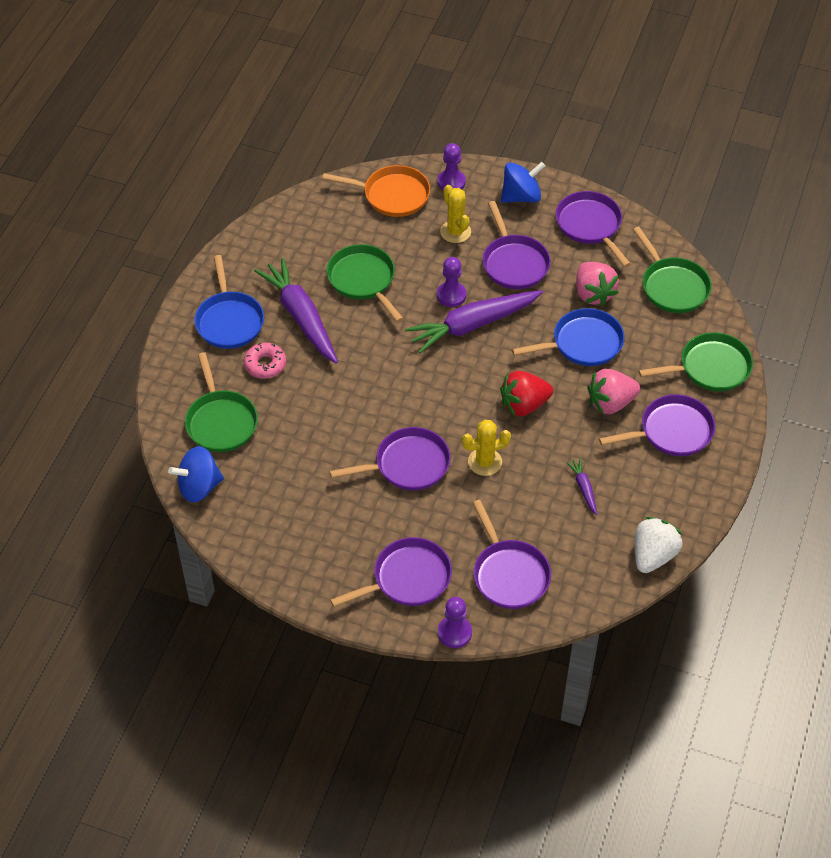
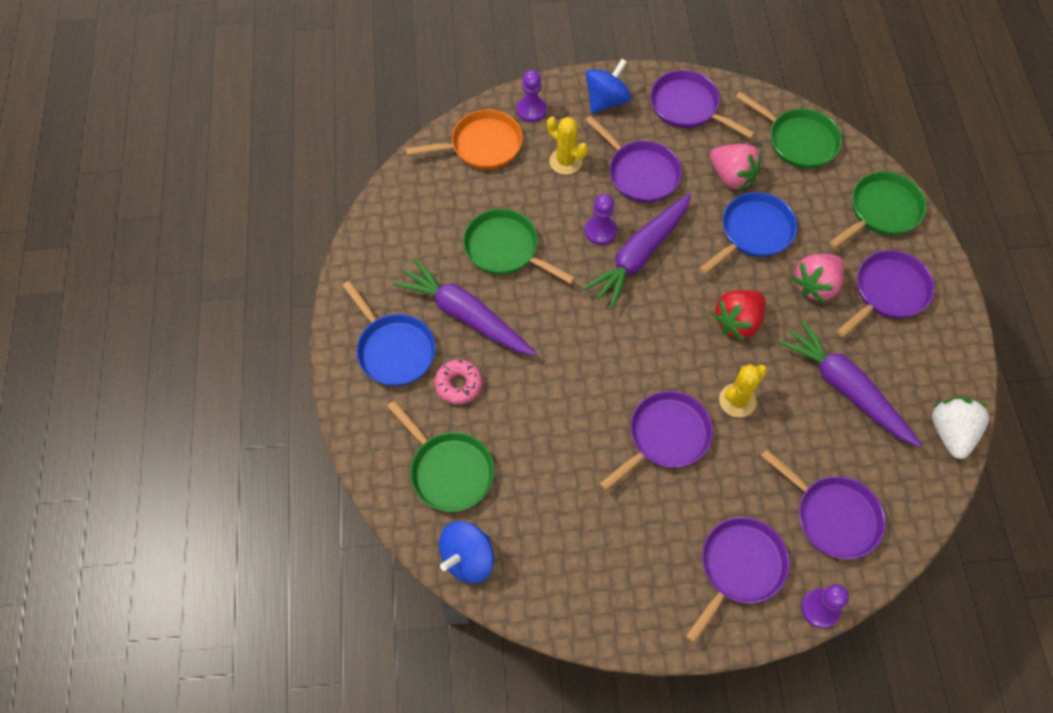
camera: 25 degrees left, 10 degrees up
(583, 488) = (845, 388): purple carrot -> purple carrot, size x2.30

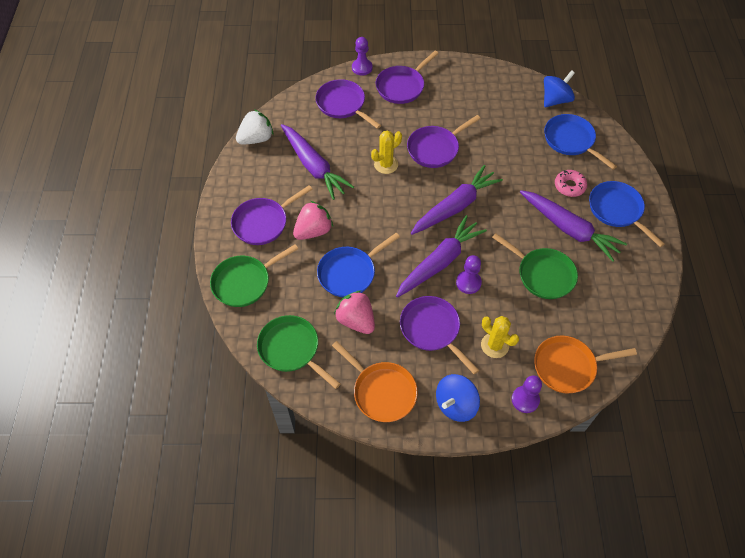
camera: 175 degrees left, 5 degrees down
(448, 470) = (571, 140): green pan -> blue pan
(626, 337) = (455, 206): none -> purple carrot
(687, 107) = (381, 391): purple pan -> orange pan
(737, 322) = (375, 211): red strawberry -> none
(951, 432) = (256, 139): white strawberry -> white strawberry turned 135 degrees counterclockwise

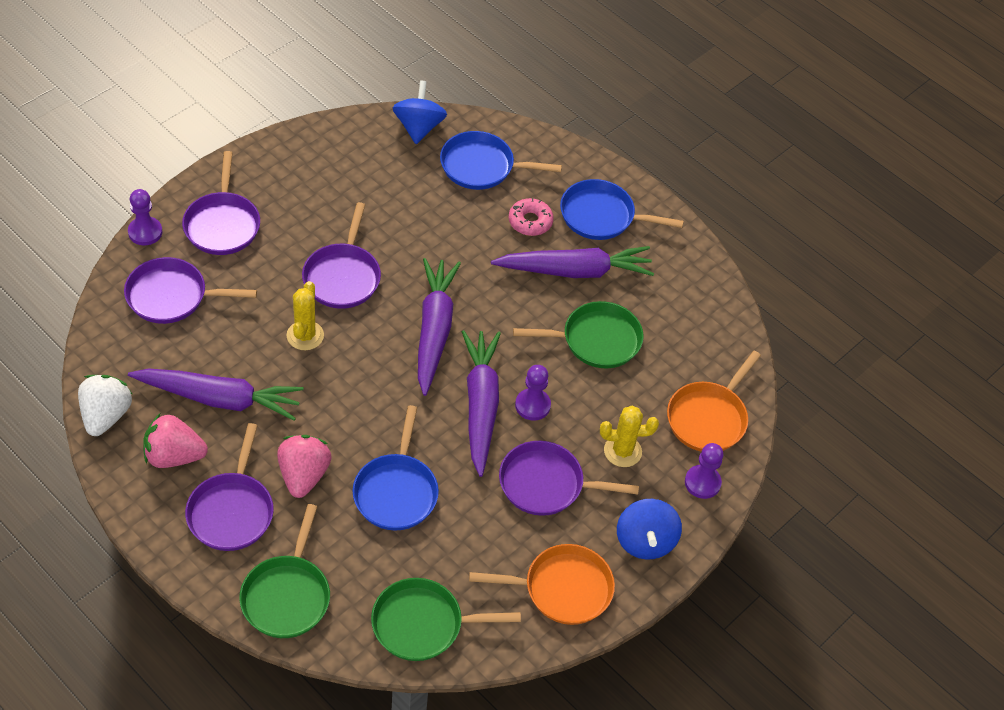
camera: 50 degrees left, 5 degrees down
(356, 320) = (459, 537): pink strawberry -> pink strawberry (174, 456)

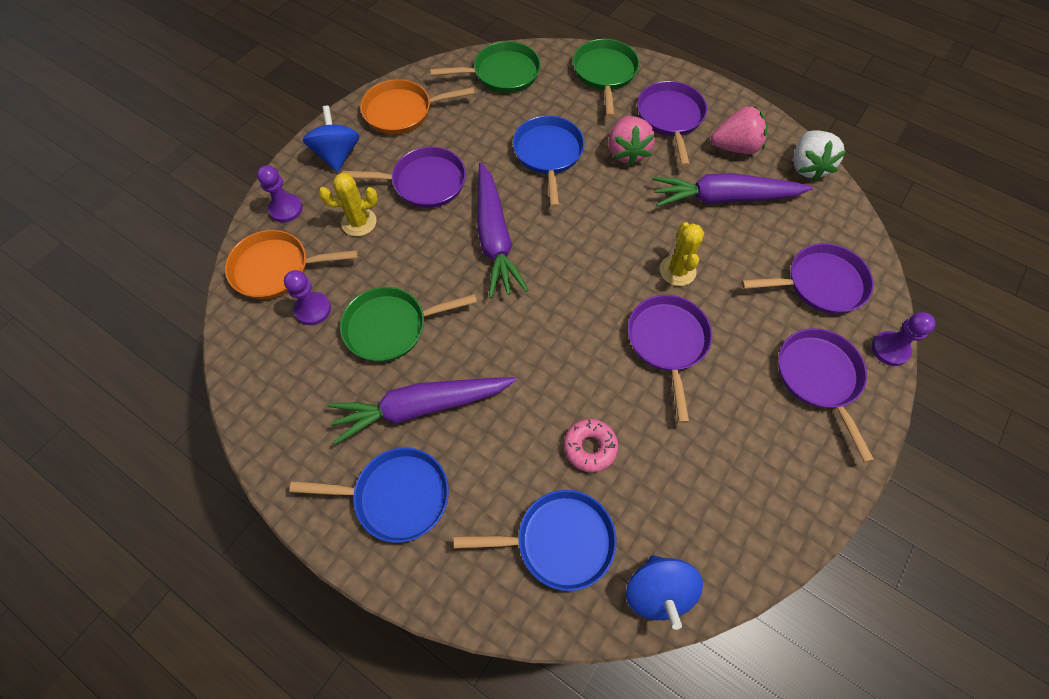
camera: 175 degrees right, 10 degrees up
(434, 330) = (557, 303): purple carrot -> none
(530, 221) = (482, 466): pink donut -> pink donut (590, 447)
(532, 405) = (446, 247): purple pawn -> purple pawn (313, 309)
(708, 418) = (276, 269): orange pan -> orange pan turned 120 degrees counterclockwise

